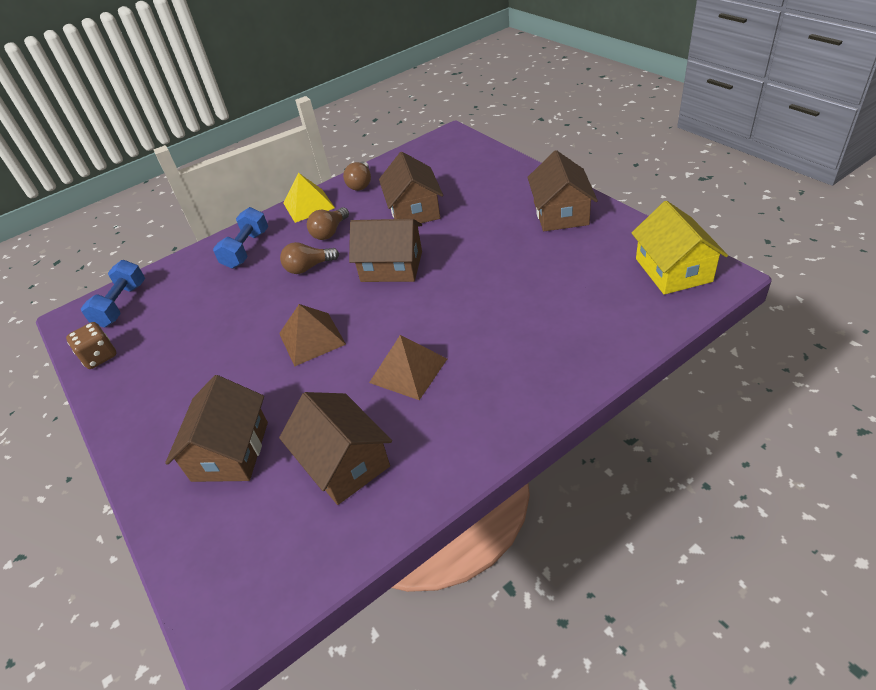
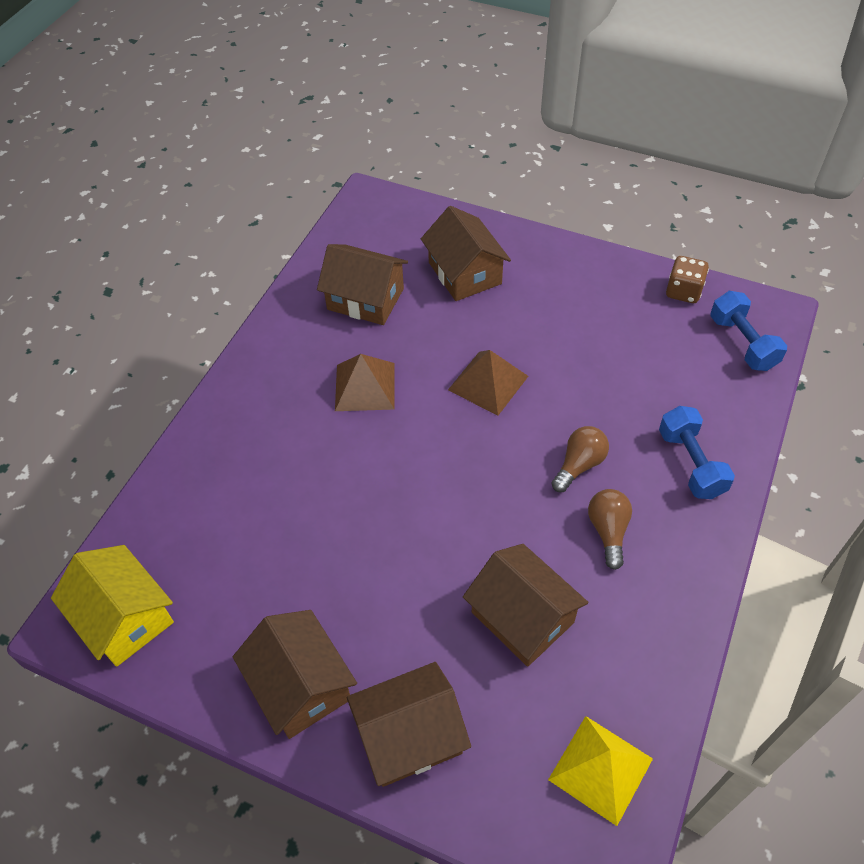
camera: 145 degrees right, 10 degrees up
(308, 205) = (693, 573): yellow pyramid -> yellow pyramid (601, 769)
(361, 184) = (657, 651): brown light bulb -> none
(391, 266) = (476, 503): brown house -> brown house (409, 735)

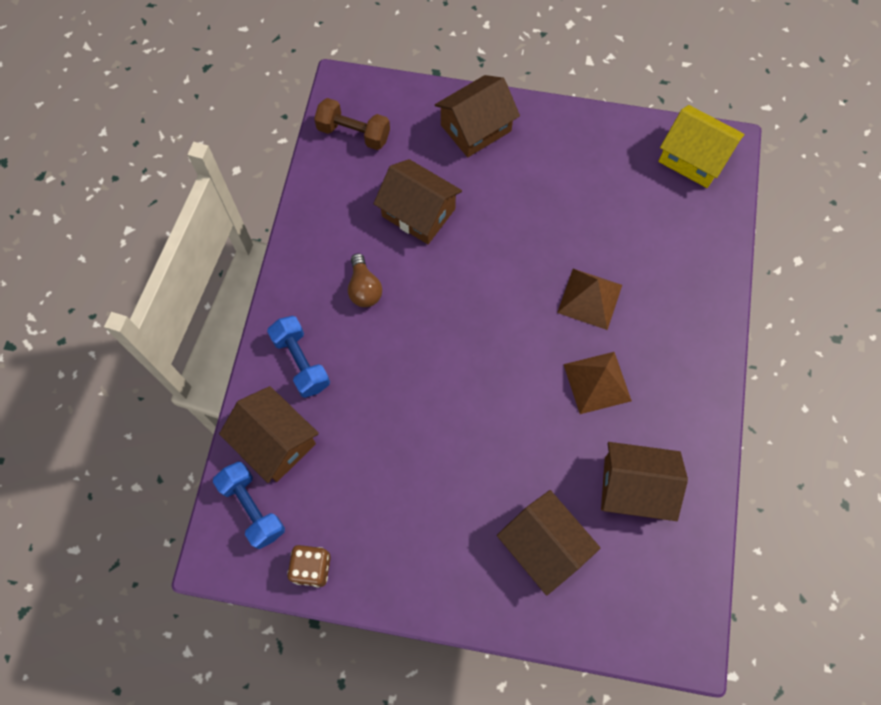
camera: 165 degrees right, 15 degrees up
(300, 685) = (555, 141): brown house -> brown house (275, 442)
(488, 383) = (487, 409): brown pyramid -> brown pyramid (589, 298)
(579, 465) = (394, 342): brown light bulb -> none
(601, 769) = (354, 133): yellow pyramid -> brown dumbbell

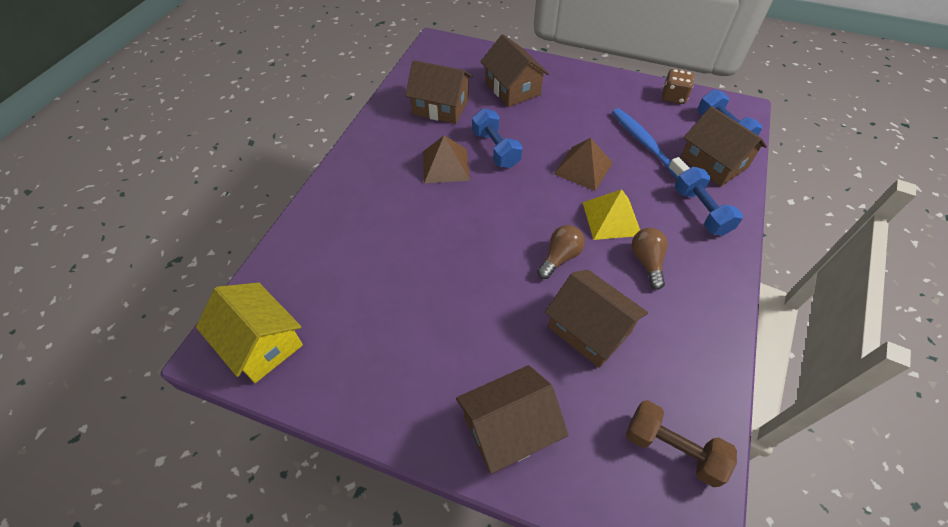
camera: 170 degrees left, 15 degrees down
(357, 461) = (645, 144): none -> blue toothbrush
(400, 336) = (611, 218): none -> yellow pyramid
(451, 280) = (559, 257): none -> brown light bulb
(544, 419) = (495, 149): none -> blue dumbbell
(589, 298) = (430, 223): brown pyramid -> brown pyramid (583, 168)

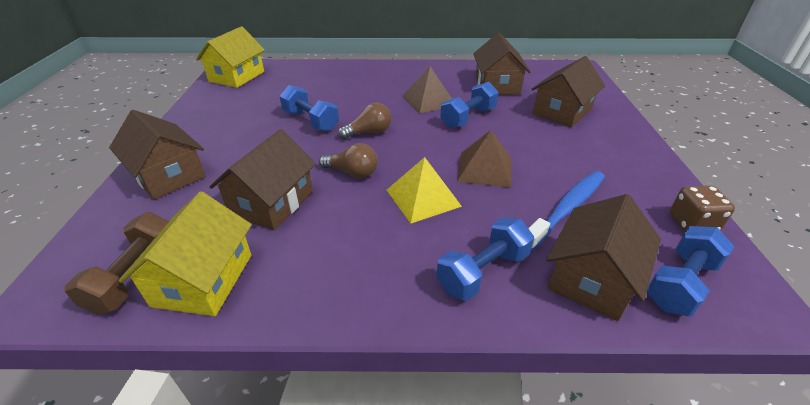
camera: 70 degrees right, 15 degrees down
(443, 274) = (311, 121): none -> blue dumbbell
(647, 262) = (372, 231): brown light bulb -> brown light bulb (369, 133)
(685, 390) = (203, 279): none -> yellow house

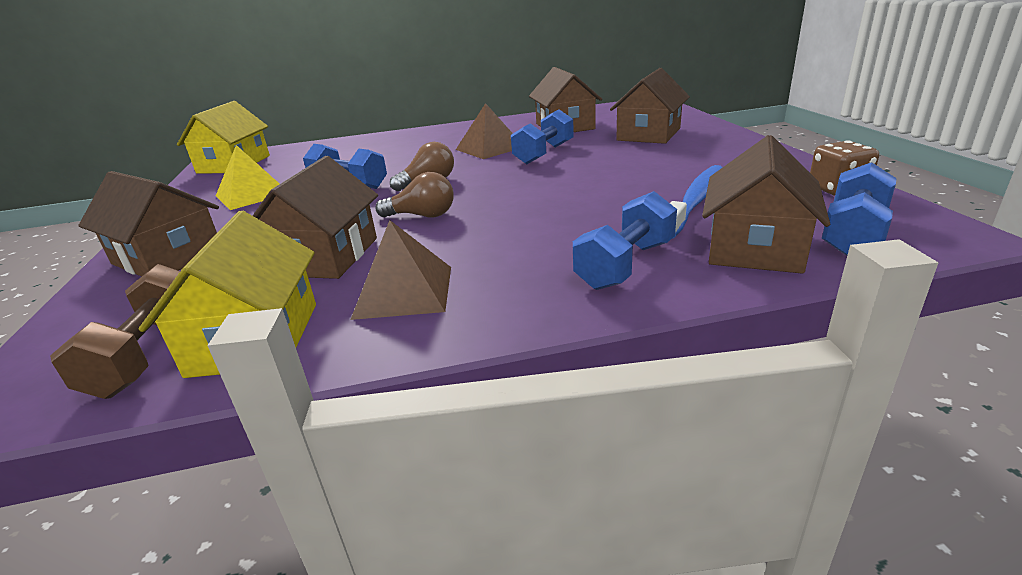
camera: 10 degrees left, 10 degrees down
(423, 197) = (521, 220): yellow pyramid -> yellow pyramid (252, 194)
(484, 169) = (584, 187): brown pyramid -> brown pyramid (404, 291)

